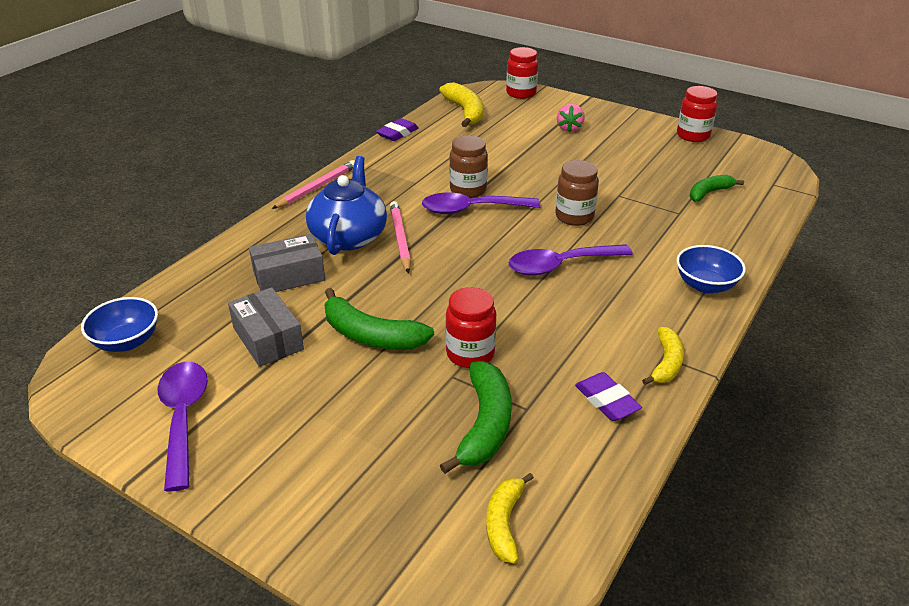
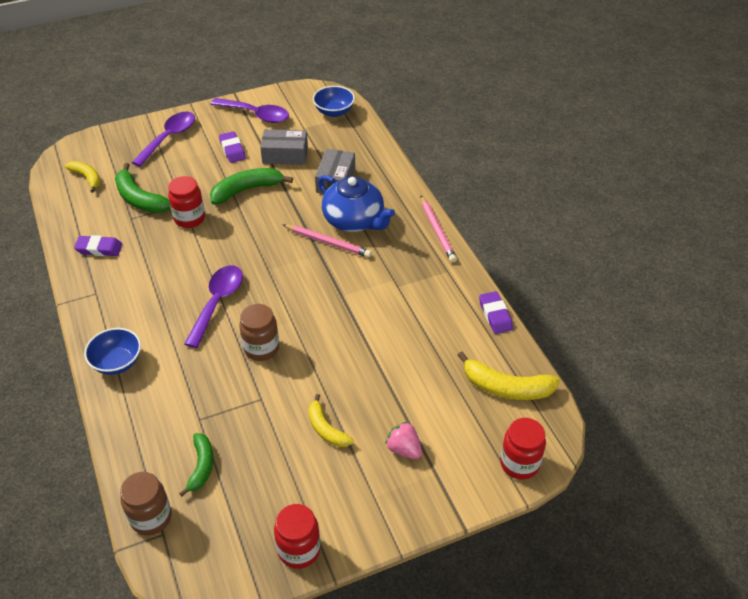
camera: 125 degrees right, 10 degrees up
(295, 394) = (232, 150): none -> purple eraser
(468, 190) = (357, 309): brown jar -> brown jar (151, 517)
(471, 209) = (328, 296): purple spoon -> purple spoon (169, 138)
(666, 363) = (90, 290): yellow banana -> yellow banana (326, 429)

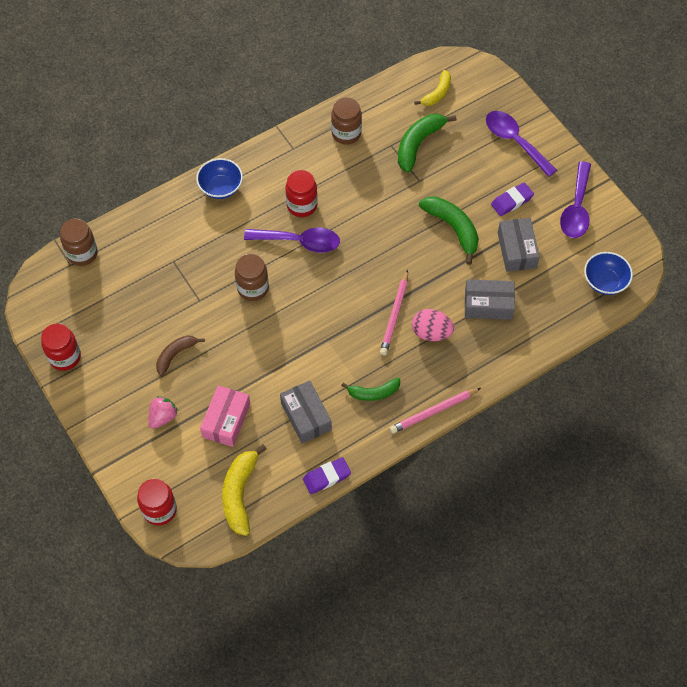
camera: 80 degrees right, 15 degrees up
(99, 249) = (346, 133): purple eraser -> brown jar
(169, 138) = (515, 141): purple spoon -> purple spoon turned 150 degrees counterclockwise
(189, 218) = (401, 191): red jar -> red jar (302, 205)
(201, 466) = (129, 274): green banana -> green banana (373, 393)
(326, 429) = (175, 355): yellow banana -> brown banana
(354, 220) = (431, 332): blue teapot -> pink egg
(419, 390) = (226, 420): none -> pink box
(426, 323) = (306, 416): none -> grey box

